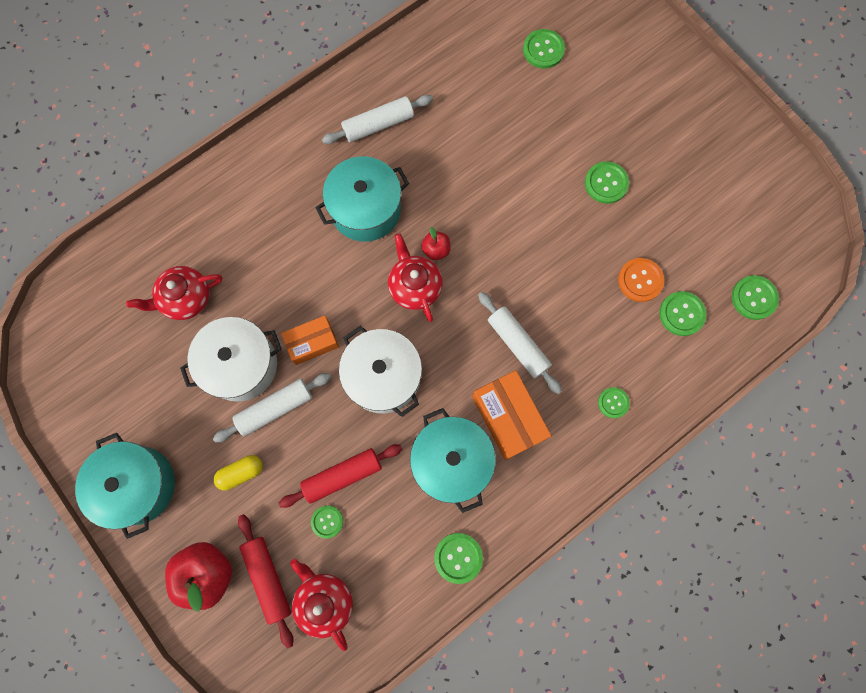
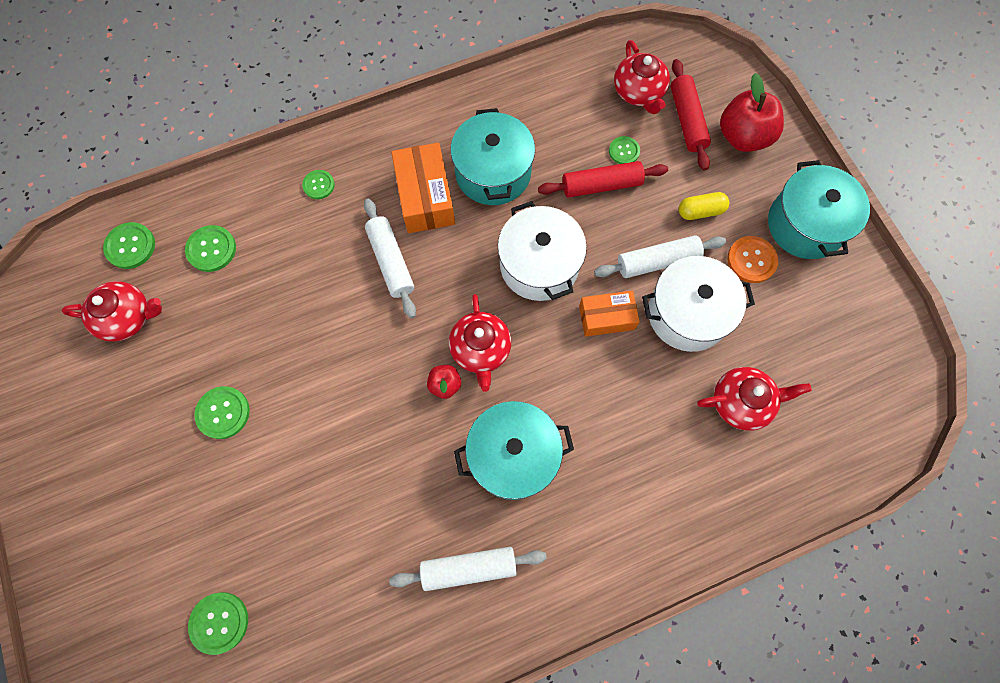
camera: 165 degrees left, 5 degrees down
(458, 557) = (510, 96): green button -> none
(640, 280) = (237, 294): orange button -> orange button (751, 260)
(722, 236) = (127, 317): none -> red teapot

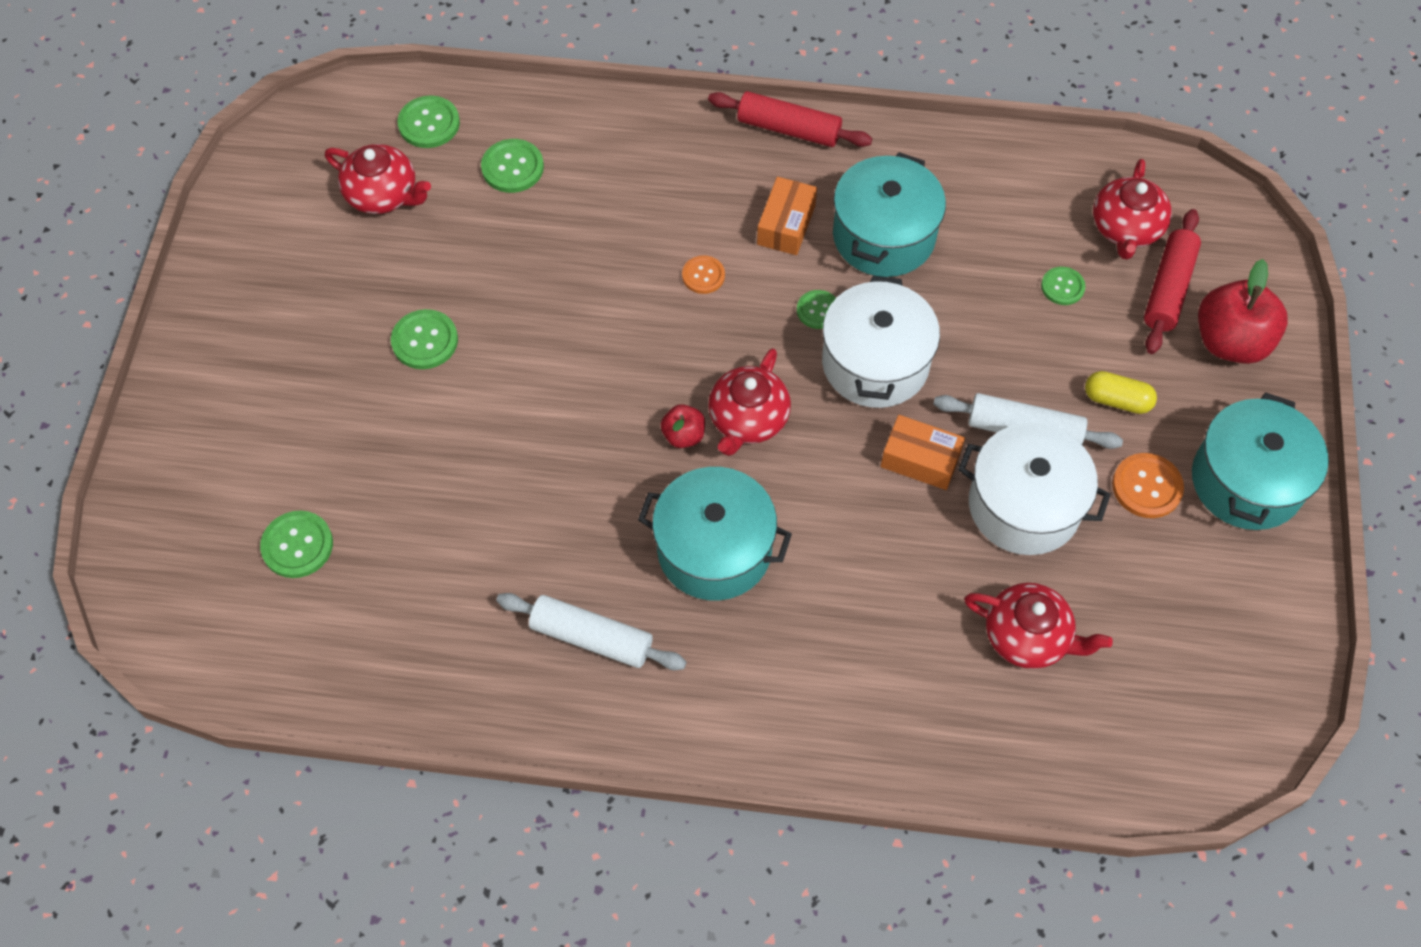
camera: 30 degrees right, 10 degrees down
(318, 185) = (671, 155): green button -> green button (818, 310)
(391, 261) = (703, 275): white rolling pin -> orange button
(425, 197) = (786, 225): orange box -> orange box, size x0.66
(601, 185) = (1009, 312): red rolling pin -> red rolling pin (788, 129)

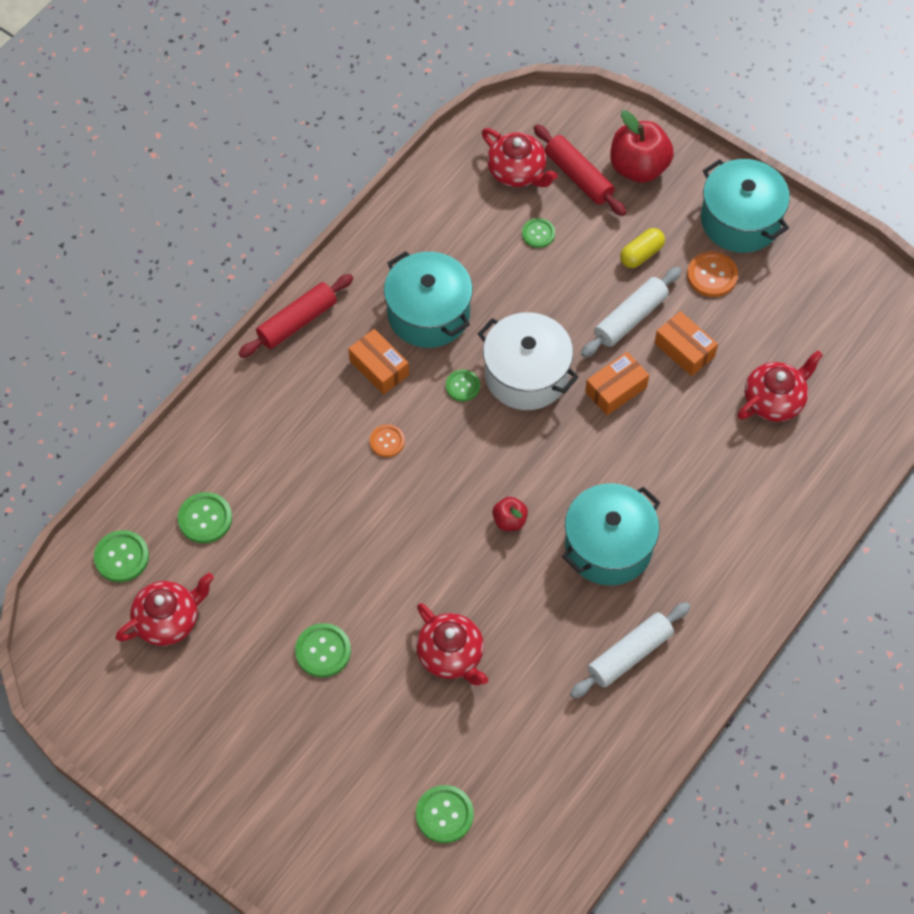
camera: 60 degrees left, 0 degrees up
(748, 419) = (522, 474): red teapot -> red teapot (451, 655)
(1024, 505) = (684, 350): white pot -> orange box

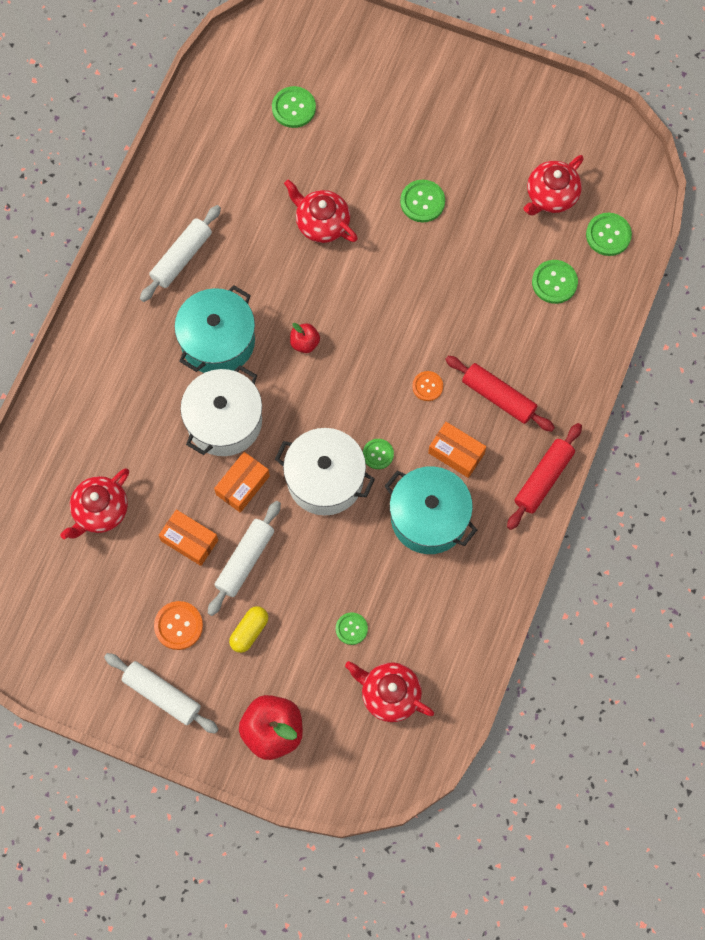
camera: 165 degrees right, 10 degrees up
(578, 177) = (329, 704): red rolling pin -> red rolling pin (498, 397)
(621, 458) = (224, 421): none -> white pot
(740, 220) = (162, 694): turquoise pot -> white rolling pin

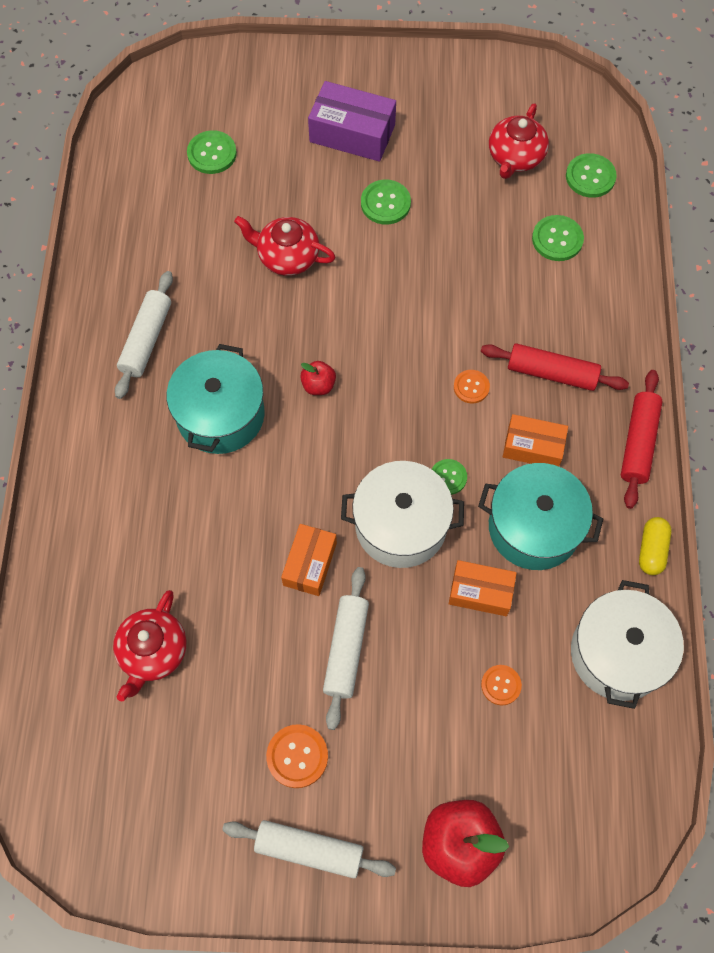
camera: 20 degrees left, 5 degrees down
(189, 540) = (272, 649): orange box -> orange box (480, 592)
(224, 421) = (261, 499): white pot -> white pot (618, 653)
(249, 631) = (384, 732): yellow capsule -> yellow capsule (651, 550)
(351, 629) = (501, 685): green button -> orange button
(389, 694) = (577, 747): red teapot -> none
(420, 127) = (352, 133): none -> purple box

